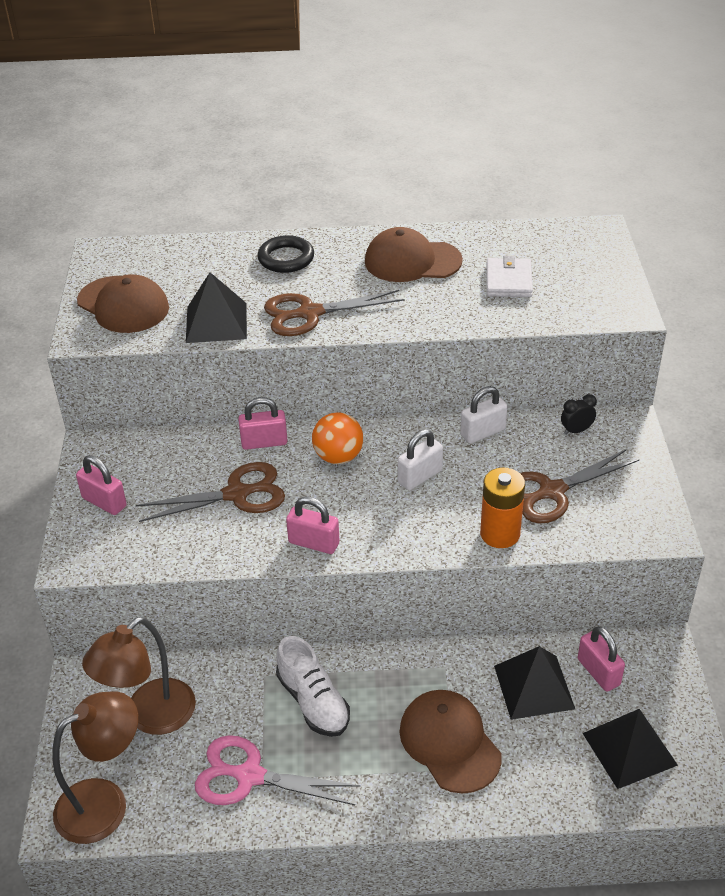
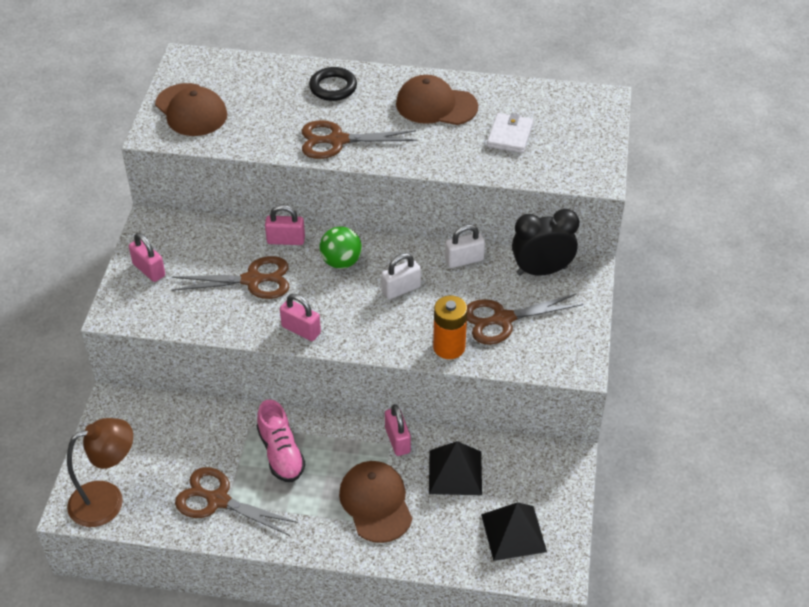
camera: 10 degrees right, 5 degrees up
(150, 717) = (155, 443): brown lamp -> none
(216, 322) = (260, 137): black pyramid -> none
(250, 776) = (218, 500): pink scissors -> brown scissors
(313, 702) = (281, 453): white shoe -> pink shoe
(338, 457) = (341, 262): orange ball -> green ball
(576, 431) = (541, 271): black clock -> black clock, size x2.17
(598, 672) = (510, 470): pink padlock -> pink padlock (397, 440)

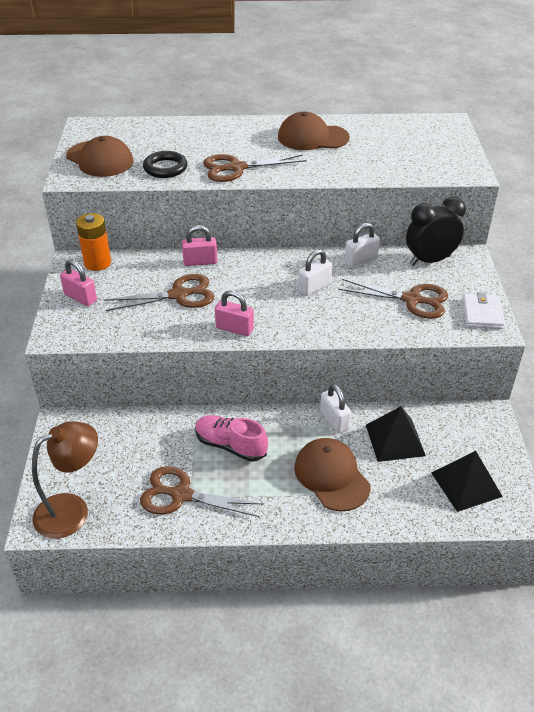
camera: 10 degrees left, 5 degrees down
(281, 453) = (230, 445): pink shoe -> pink shoe turned 150 degrees clockwise
(333, 87) = (220, 133): black ring -> black ring (165, 168)
(341, 262) = (254, 272): green ball -> none
(397, 440) = (334, 420): pink padlock -> white padlock
(449, 347) = (373, 326): orange battery -> orange battery (97, 263)
(503, 319) = (412, 300): brown scissors -> brown scissors turned 135 degrees counterclockwise
(510, 135) = (383, 151): white wallet -> white wallet (482, 314)

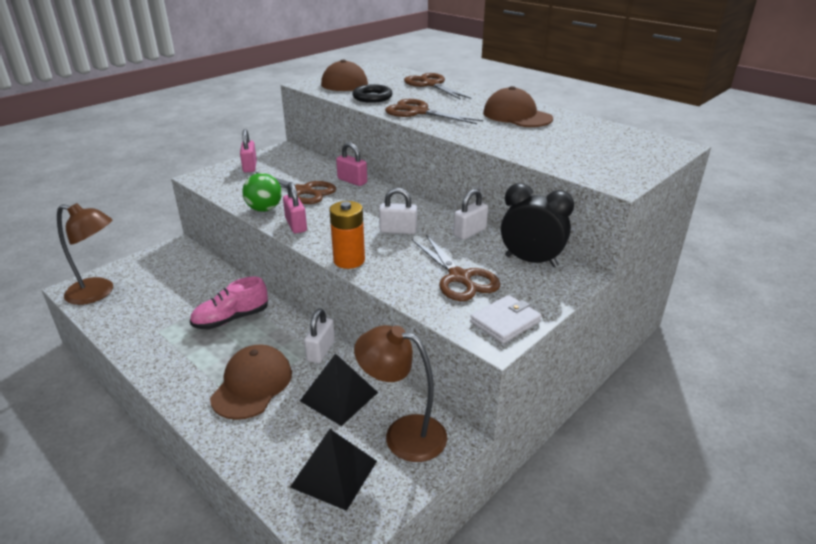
camera: 45 degrees right, 10 degrees down
(97, 263) = (294, 155): orange battery -> orange battery (349, 260)
(181, 330) = (264, 209): none -> green ball
(181, 495) = (155, 326): brown scissors -> brown scissors (431, 85)
(230, 445) = (231, 319): pink shoe -> pink shoe turned 105 degrees counterclockwise
(361, 260) = (469, 232): white padlock -> white padlock turned 60 degrees counterclockwise
(463, 432) = (403, 434): none -> brown lamp

